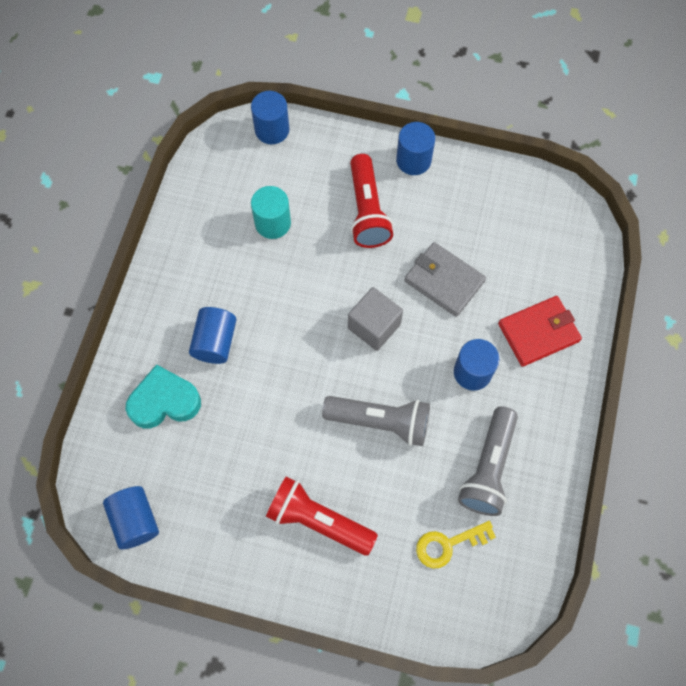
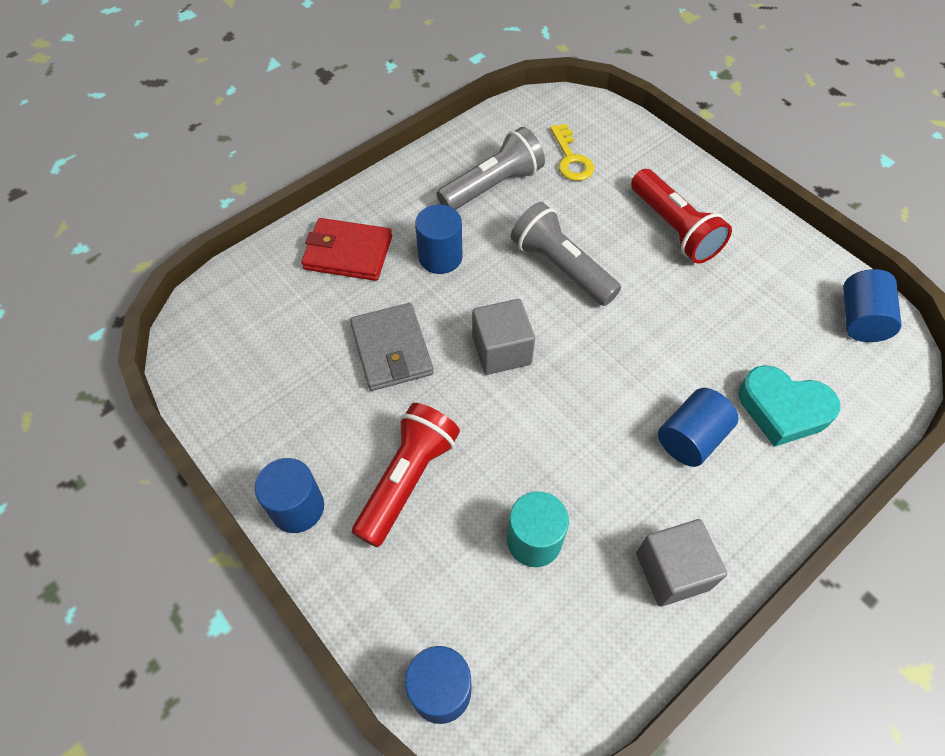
camera: 145 degrees left, 10 degrees down
(186, 254) = (672, 571): none -> grey cube
(448, 544) = (571, 159): yellow key -> yellow key turned 60 degrees clockwise

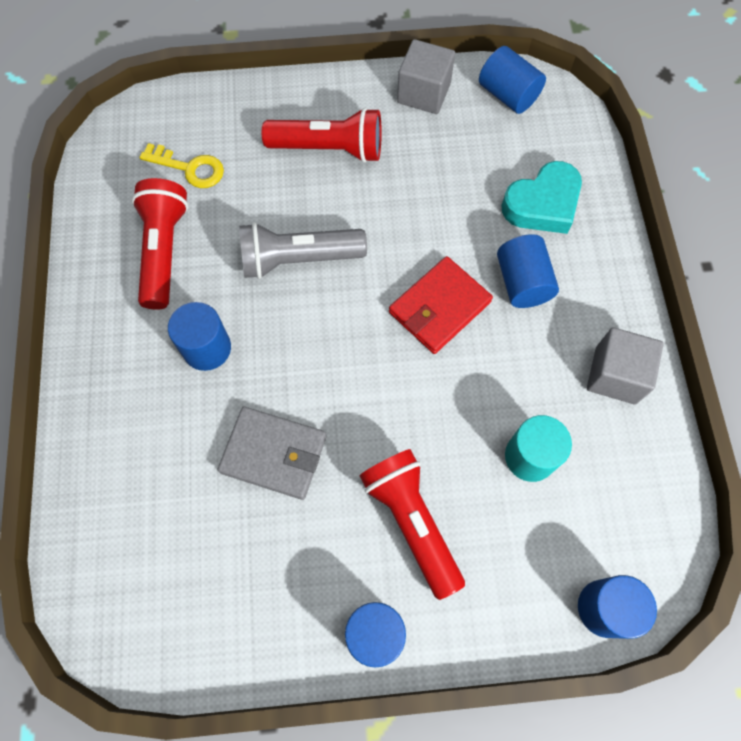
camera: 55 degrees left, 10 degrees up
(348, 253) = (134, 426): red wallet -> red wallet (439, 307)
(492, 186) = (164, 251): grey flashlight -> red flashlight
(501, 350) = (344, 364): grey cube -> grey cube (424, 93)

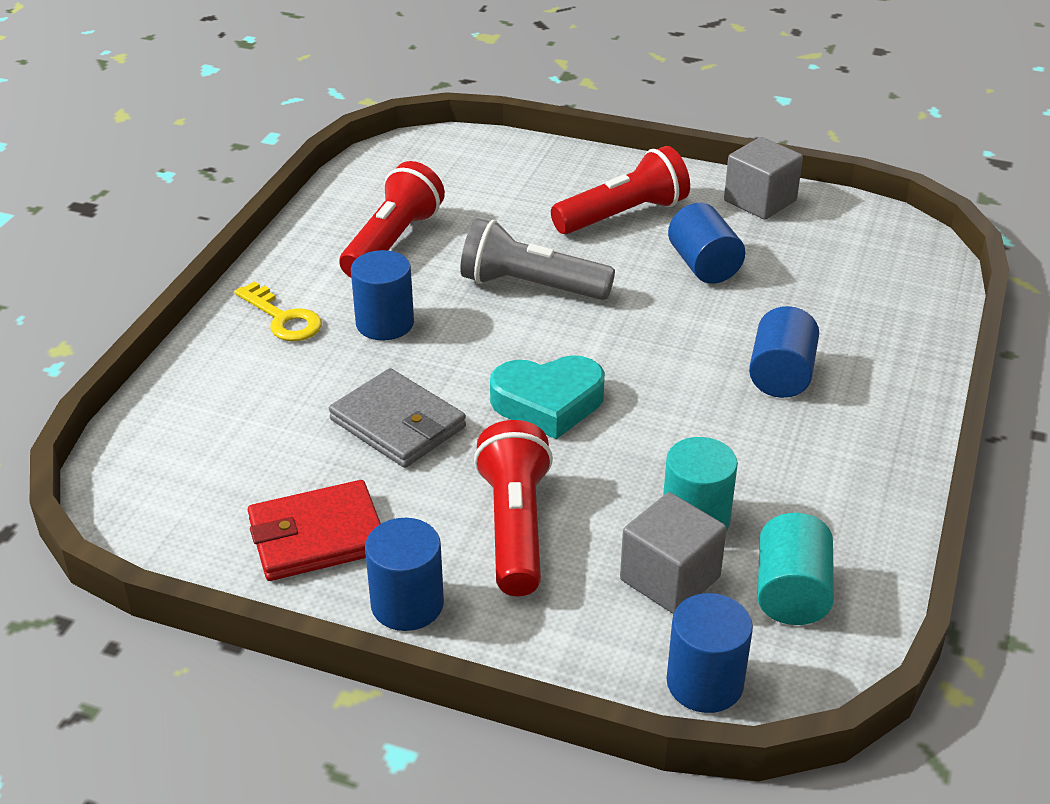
camera: 25 degrees right, 30 degrees down
(190, 168) = (462, 191): yellow key -> yellow key (283, 318)
(329, 148) = (623, 215): red flashlight -> red flashlight turned 60 degrees counterclockwise
(439, 307) = (666, 366): red wallet -> red wallet (317, 536)
(508, 95) = (860, 226): blue cylinder -> blue cylinder (704, 265)
(542, 204) = (847, 320): turquoise heart -> turquoise heart (548, 403)
(615, 375) = (850, 485): grey cube -> grey cube (670, 578)
(622, 498) = (791, 593): none -> turquoise cylinder

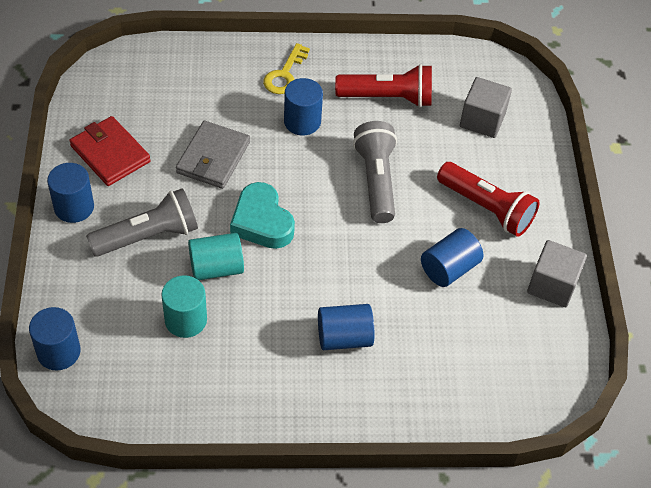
camera: 65 degrees right, 15 degrees up
(515, 527) = (148, 236): red flashlight -> grey flashlight
(670, 578) = (132, 318): grey cube -> grey cube (482, 120)
(791, 593) = (141, 380): turquoise cylinder -> turquoise cylinder (216, 268)

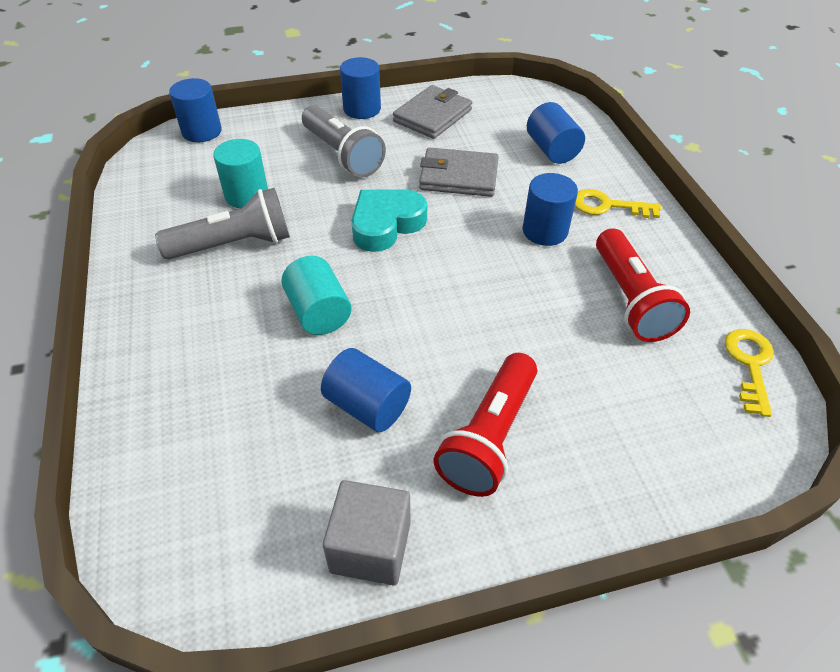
camera: 80 degrees right, 5 degrees down
(110, 154) = (432, 116): red wallet -> grey wallet
(216, 268) = (315, 203): turquoise cylinder -> turquoise cylinder (318, 312)
(344, 337) = (239, 316): blue cylinder -> blue cylinder (552, 150)
(376, 180) = (486, 309): grey flashlight -> grey flashlight (234, 244)
(457, 61) = (749, 364): none -> yellow key
(482, 120) = (655, 410): grey cube -> none

